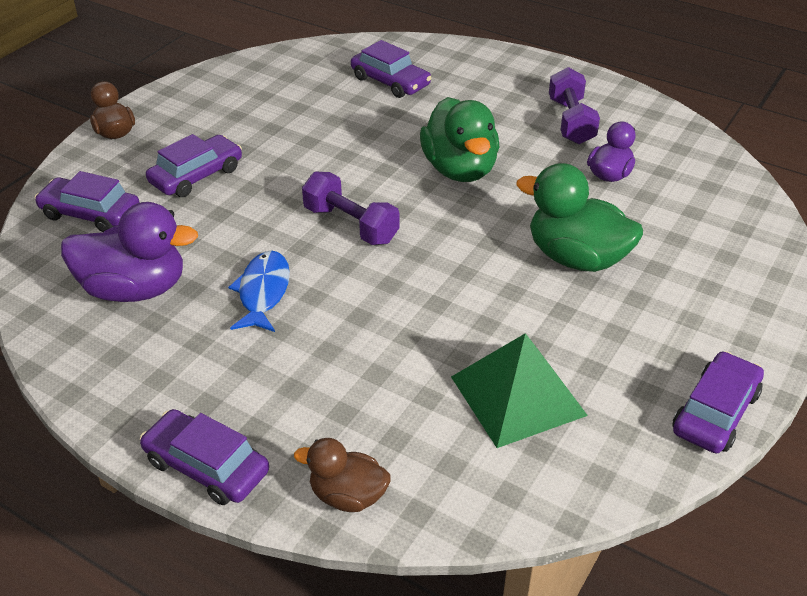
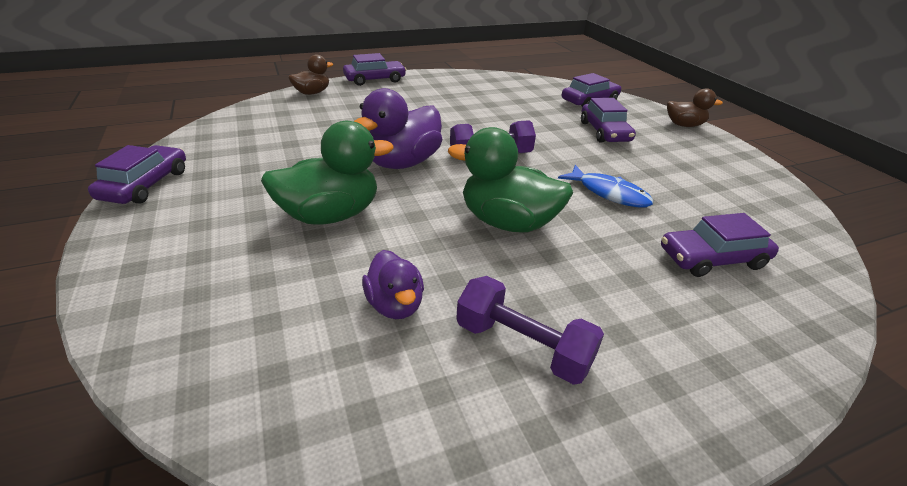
camera: 125 degrees right, 5 degrees down
(135, 289) = (507, 94): purple duck -> purple duck (402, 163)
(263, 292) = (462, 116): blue fish -> blue fish (609, 193)
(518, 395) = (280, 141): green pyramid -> none
(715, 412) = (145, 185): purple car -> purple car turned 150 degrees counterclockwise

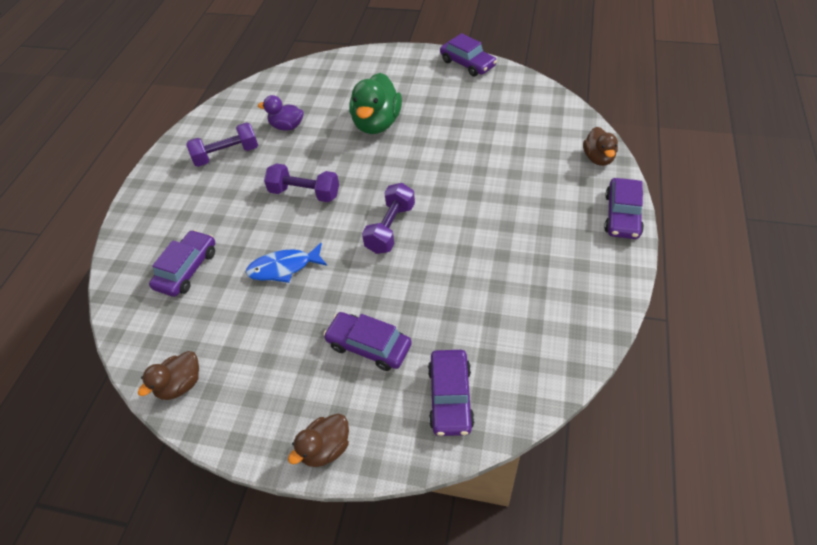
camera: 130 degrees right, 15 degrees up
(402, 163) = (416, 173): purple duck -> none
(507, 222) = (304, 193): green duck -> purple dumbbell
(774, 195) = (180, 385): none -> brown duck

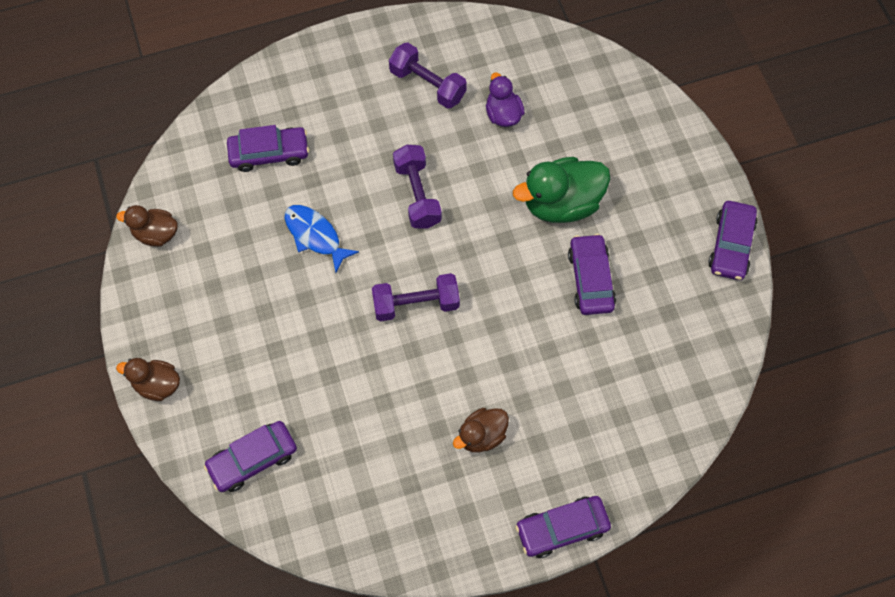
camera: 55 degrees right, 15 degrees up
(369, 346) = (269, 362): purple car -> purple car (590, 279)
(598, 158) = (641, 469): brown duck -> brown duck (482, 435)

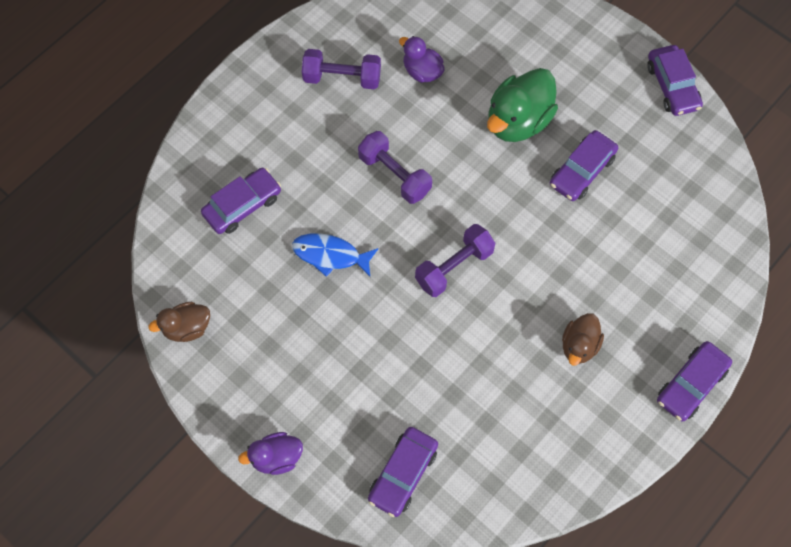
camera: 30 degrees left, 0 degrees up
(157, 385) = (276, 458): brown duck -> purple duck
(590, 279) = (582, 171): purple car -> purple car turned 105 degrees counterclockwise

